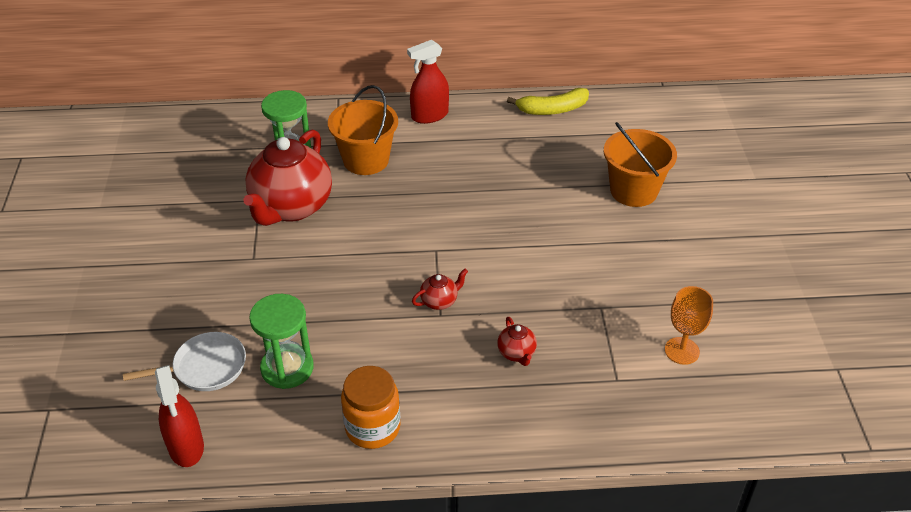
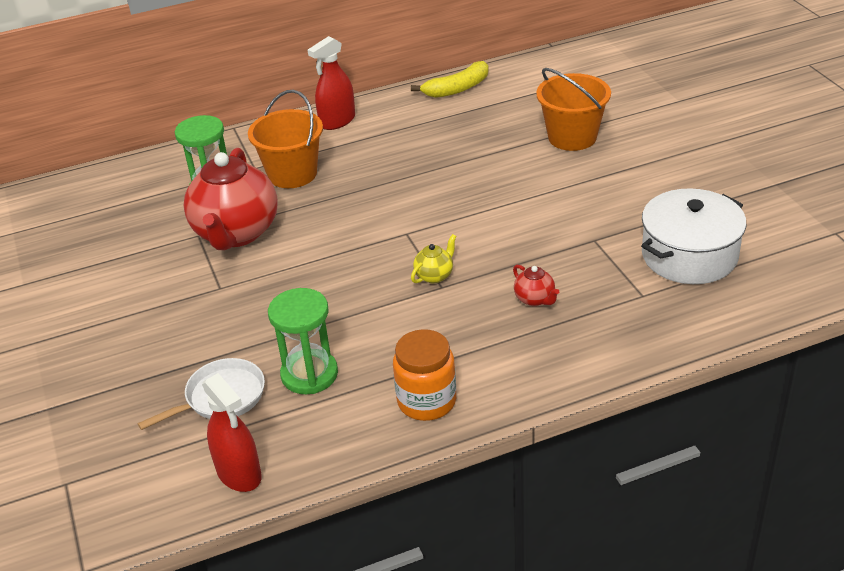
camera: 15 degrees left, 5 degrees down
(440, 301) = (434, 275): red teapot -> yellow teapot
(682, 351) = (689, 255): orange goblet -> white pot

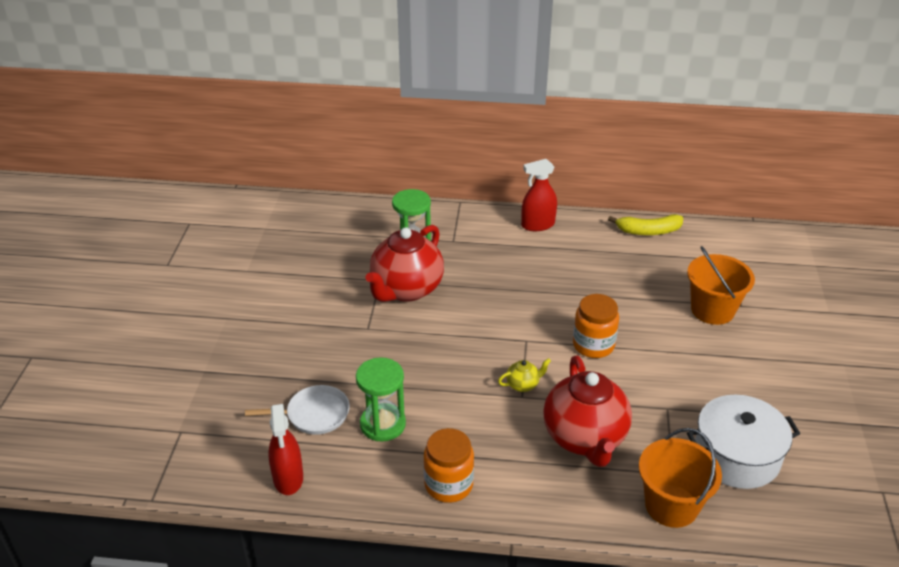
camera: 25 degrees right, 0 degrees up
(292, 174) = (476, 257): orange bucket -> orange bucket (671, 505)
(479, 211) = (593, 345): none -> orange jar
(535, 299) = (585, 438): red teapot -> red teapot, size x2.47

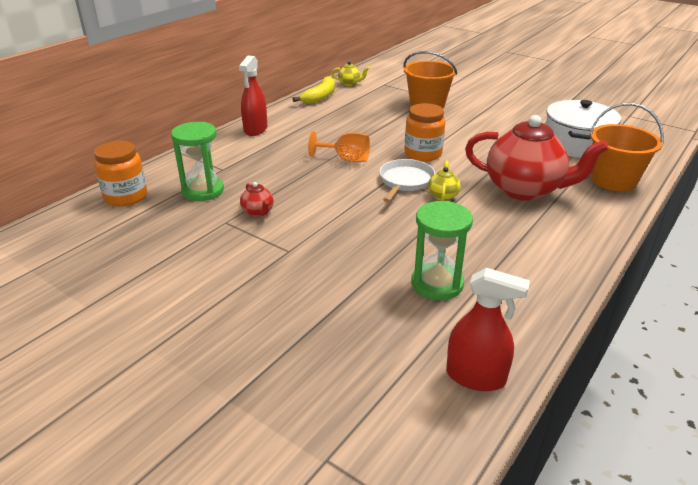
camera: 60 degrees left, 5 degrees down
(314, 414) = (387, 326): white pan -> white pan (405, 181)
(406, 289) = (258, 212): red teapot -> red teapot, size x0.41
(448, 484) = (542, 270): orange jar -> orange jar (126, 197)
(535, 300) = (346, 159): none -> orange goblet
(704, 236) = (350, 84): none -> yellow teapot

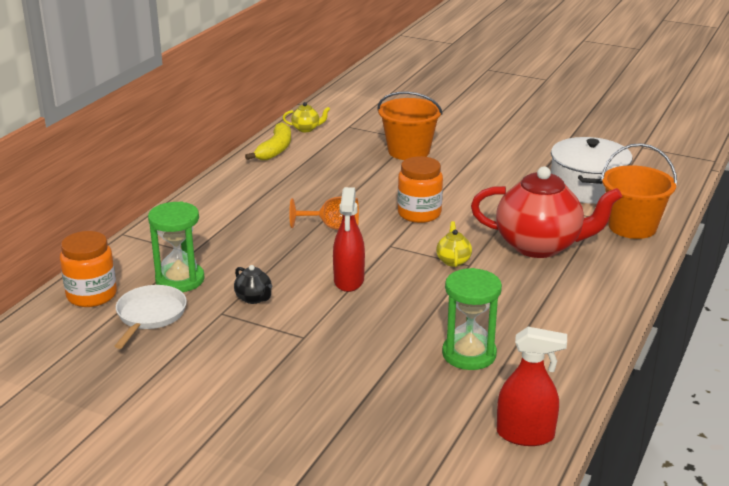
camera: 10 degrees left, 5 degrees down
(255, 129) = (211, 199): red spray bottle -> red spray bottle (349, 280)
(258, 212) = (254, 298): red teapot -> black teapot
(405, 181) = (408, 248): white pan -> white pan (150, 315)

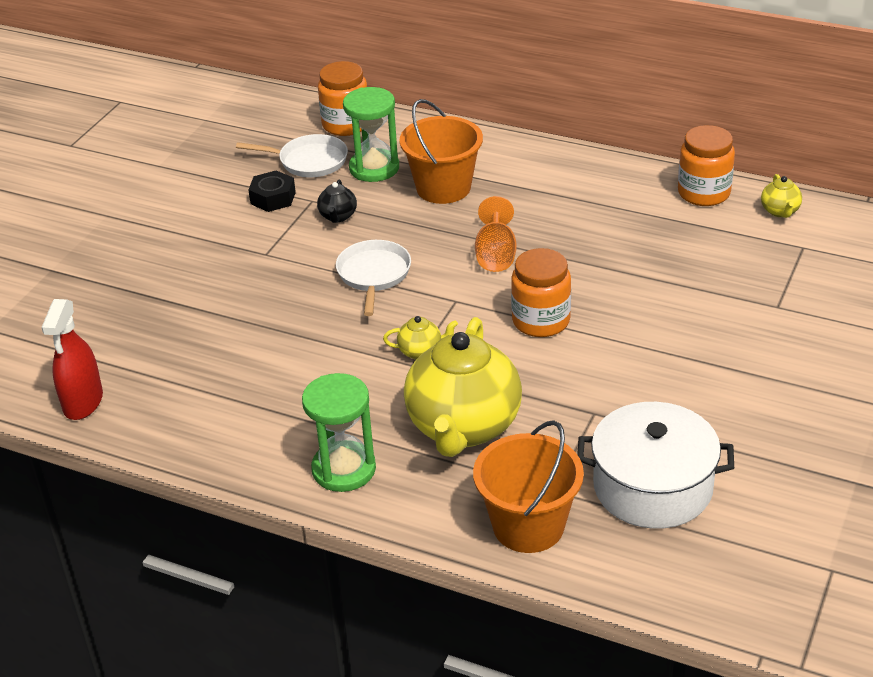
camera: 90 degrees right, 10 degrees up
(208, 335) = (273, 198): none -> black nut
(254, 298) = (338, 216): black teapot -> black teapot turned 45 degrees counterclockwise
(275, 149) = (704, 193): yellow banana -> orange jar
(349, 280) = (374, 275): red spray bottle -> white pan
(409, 151) = (732, 305): orange bucket -> orange bucket (443, 188)
(469, 354) = (223, 365): green hourglass -> green hourglass (344, 469)
(540, 246) = (463, 428): red teapot -> yellow teapot

